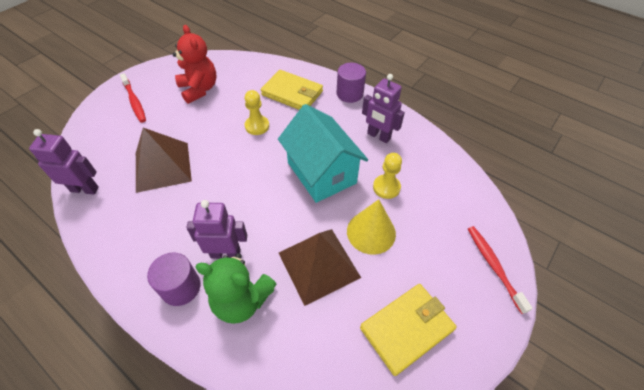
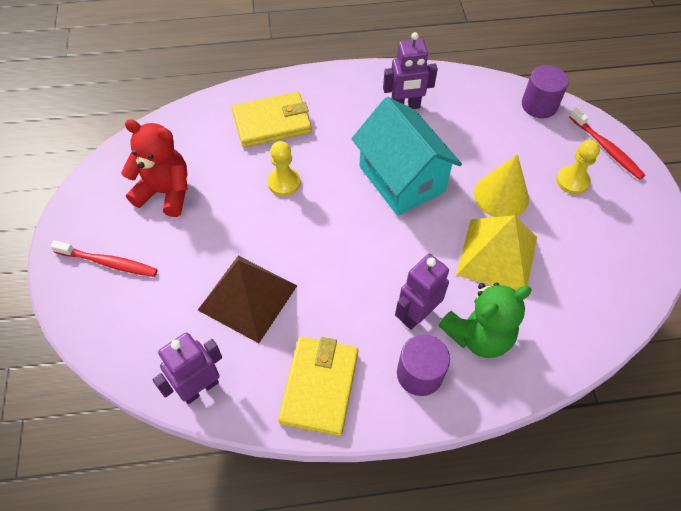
camera: 45 degrees left, 5 degrees up
(318, 265) = (497, 255): brown pyramid -> yellow pyramid
(321, 173) = (401, 179): turquoise house -> turquoise house turned 45 degrees clockwise
(349, 94) = (328, 82): purple cylinder -> purple cylinder (539, 105)
(386, 187) = (467, 148): yellow pawn -> yellow pawn (572, 181)
(406, 329) = (606, 244): yellow wallet -> yellow wallet (319, 386)
(493, 266) = (606, 148): red toothbrush -> red toothbrush turned 150 degrees counterclockwise

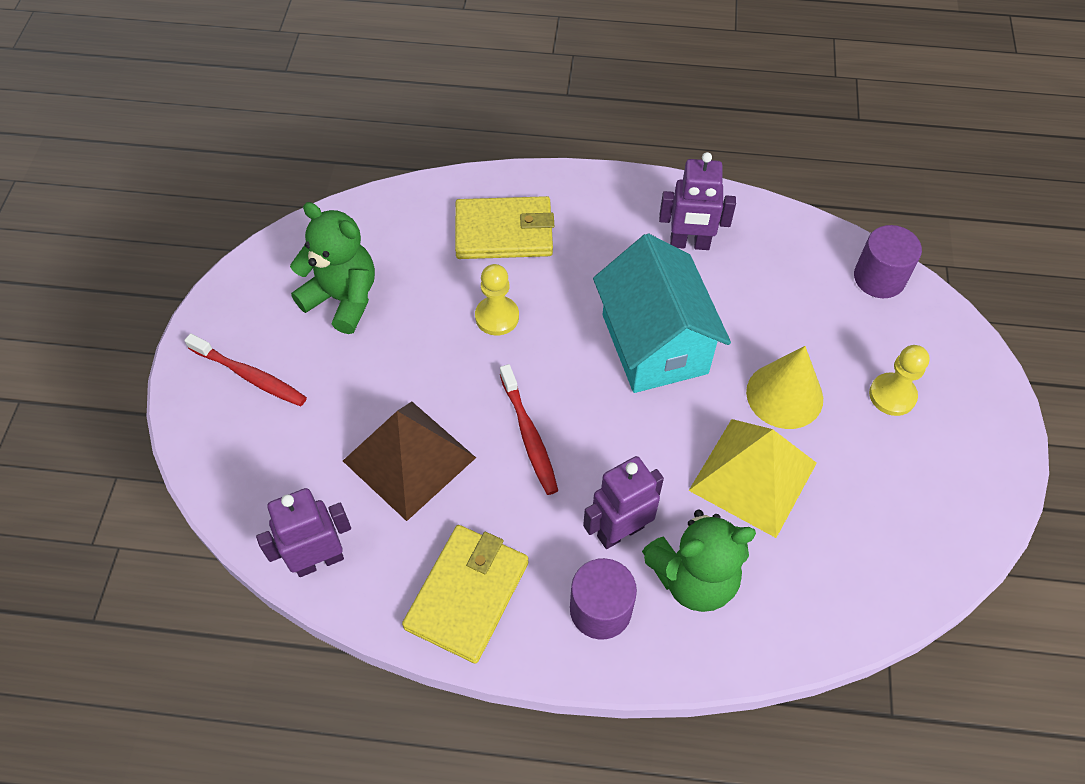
camera: 15 degrees right, 0 degrees up
(165, 192) = (343, 299): red teddy bear -> green teddy bear
(606, 148) = (957, 359): red toothbrush -> red toothbrush (529, 435)

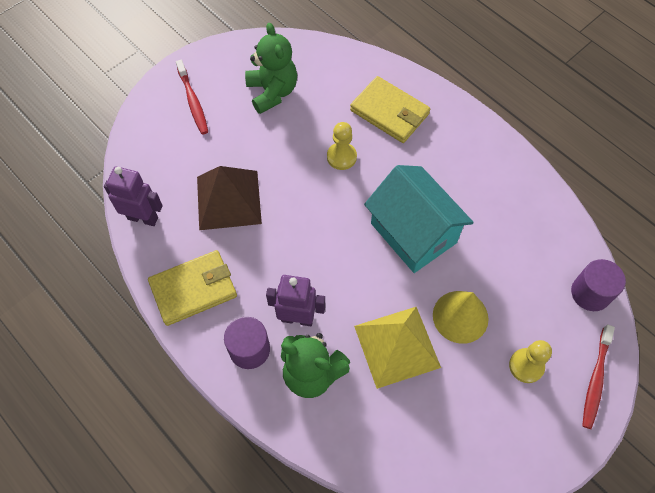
camera: 40 degrees right, 5 degrees up
(529, 435) = (298, 232): red toothbrush -> red toothbrush (595, 379)
(654, 344) = (413, 233): turquoise house -> turquoise house turned 60 degrees counterclockwise
(689, 244) = (490, 191): purple robot -> none

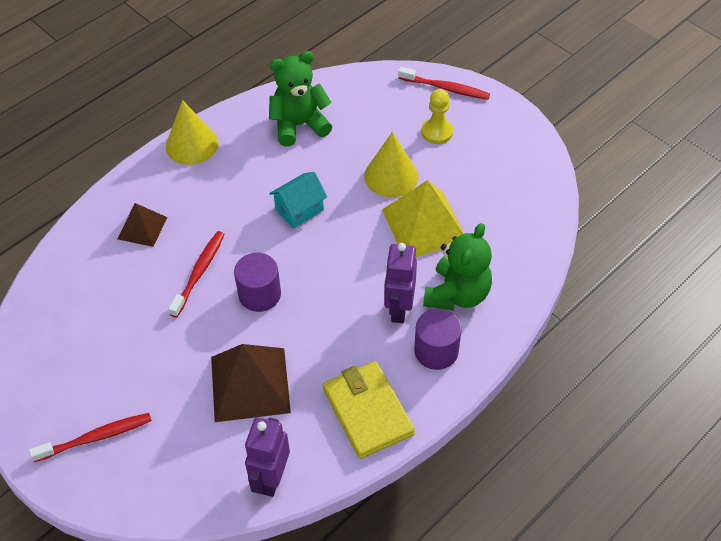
camera: 90 degrees left, 10 degrees down
(272, 92) = (94, 346): green teddy bear -> green teddy bear (299, 125)
(341, 157) = (199, 273): yellow pawn -> red toothbrush
(389, 112) = (142, 228): yellow wallet -> brown pyramid
(413, 233) = (299, 210): turquoise house -> turquoise house, size x0.52
(488, 142) = (192, 144): none -> yellow cone
(590, 293) = (364, 84): purple cylinder -> purple cylinder (259, 294)

